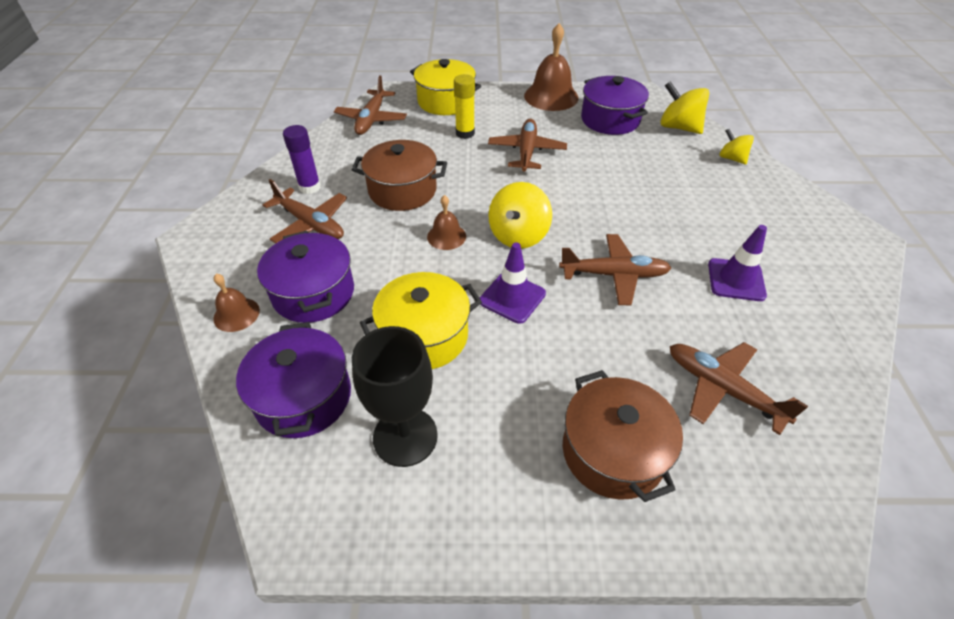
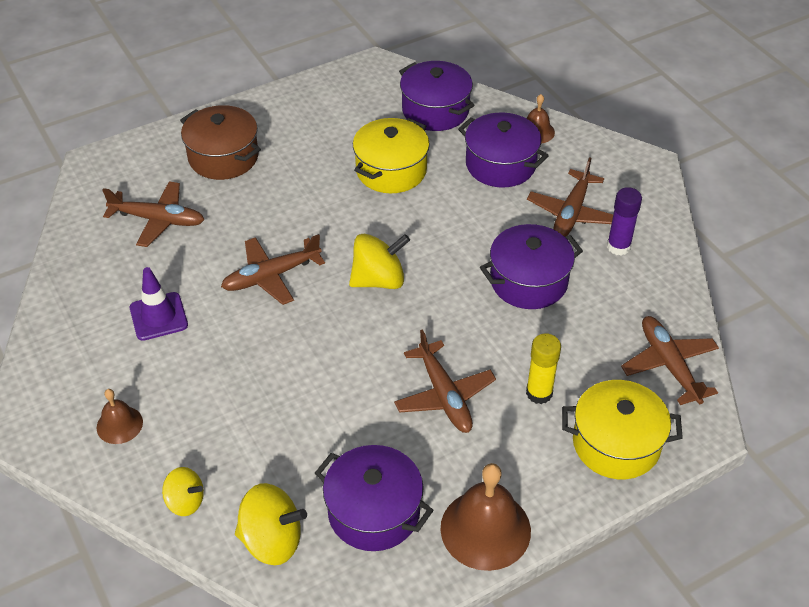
camera: 150 degrees right, 0 degrees up
(310, 224) = (571, 213): brown plane -> brown plane turned 75 degrees counterclockwise
(402, 190) = (528, 281): brown pot -> purple pot
(405, 436) = (355, 117): black goblet -> none
(446, 236) = (442, 251): brown bell -> brown bell (119, 424)
(512, 297) = (346, 222): purple traffic cone -> none
(518, 235) = (379, 280): yellow spinning top -> yellow spinning top turned 75 degrees clockwise

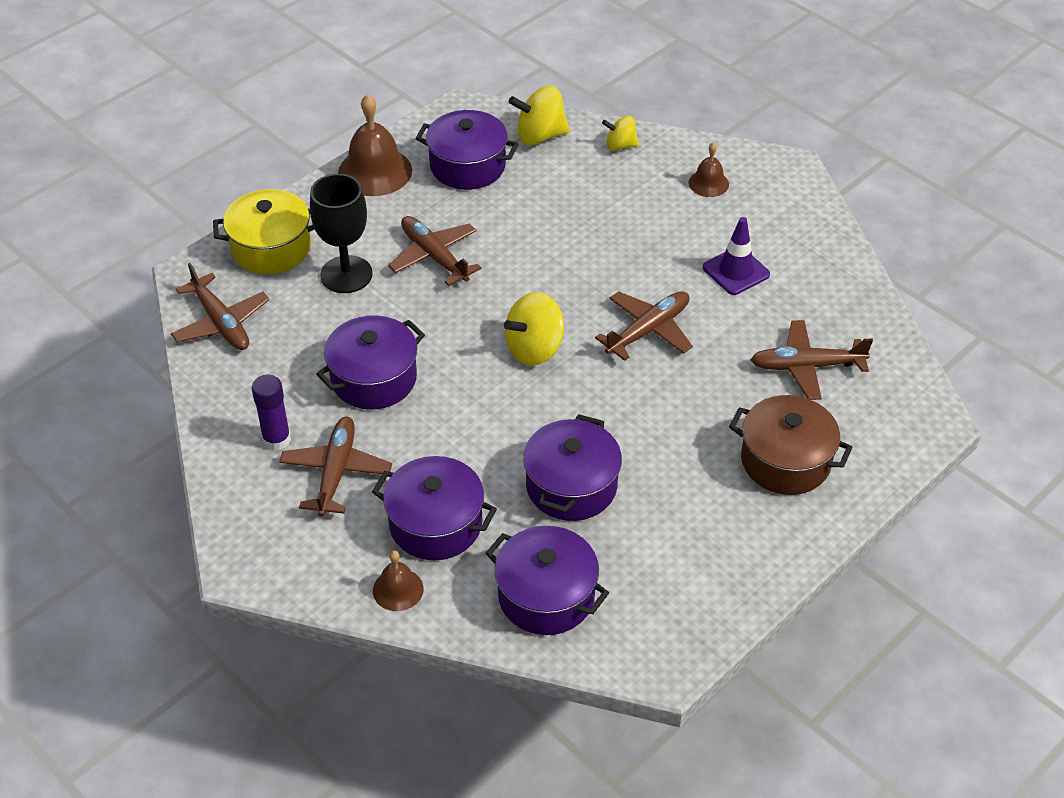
camera: 165 degrees right, 0 degrees up
(391, 170) = (571, 486): yellow pot -> purple pot
(539, 393) = (346, 274): yellow glue stick -> black goblet

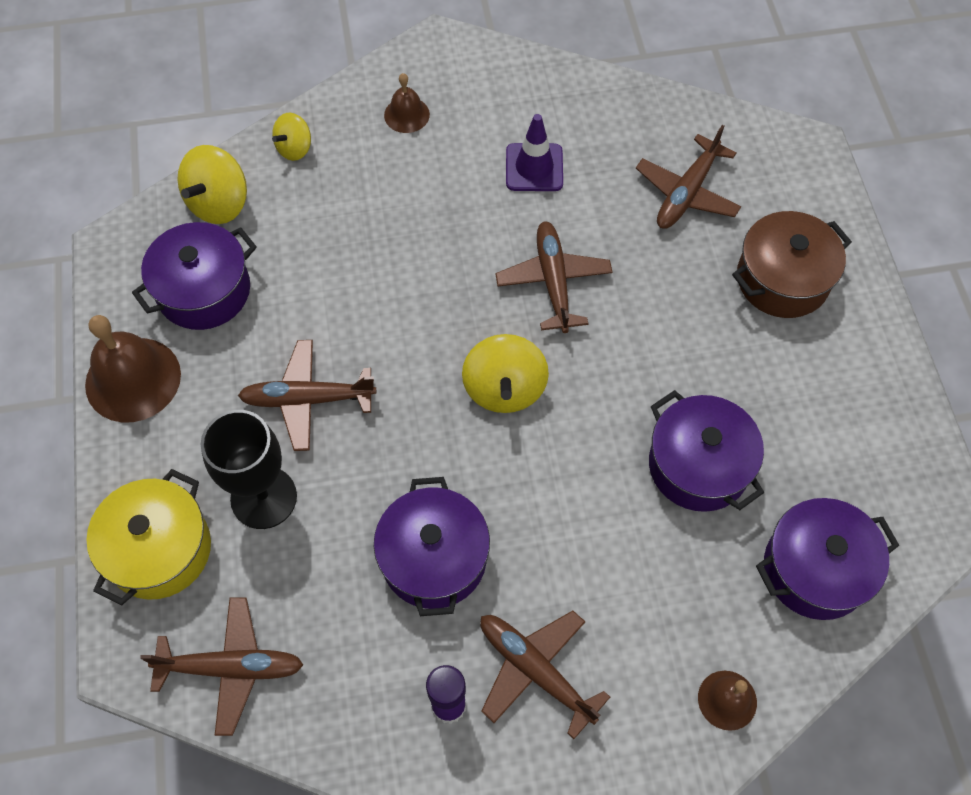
camera: 55 degrees left, 15 degrees up
(435, 524) = (667, 615): purple pot -> none

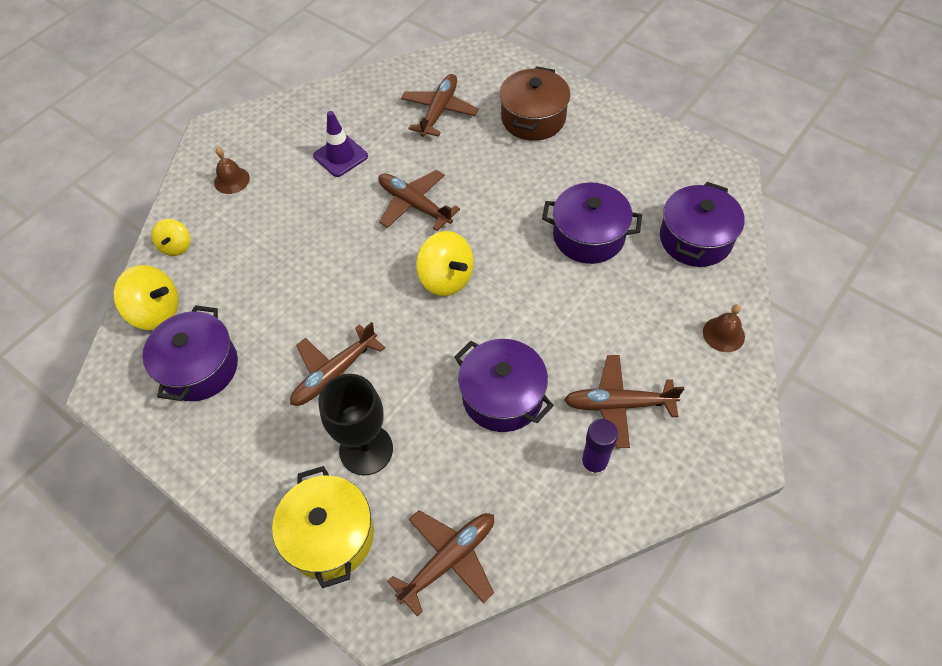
camera: 40 degrees left, 5 degrees down
(133, 379) = (204, 455): brown bell -> none
(219, 203) = (156, 311): yellow spinning top -> yellow spinning top turned 60 degrees counterclockwise
(687, 192) = (439, 111): brown plane -> brown plane turned 150 degrees counterclockwise

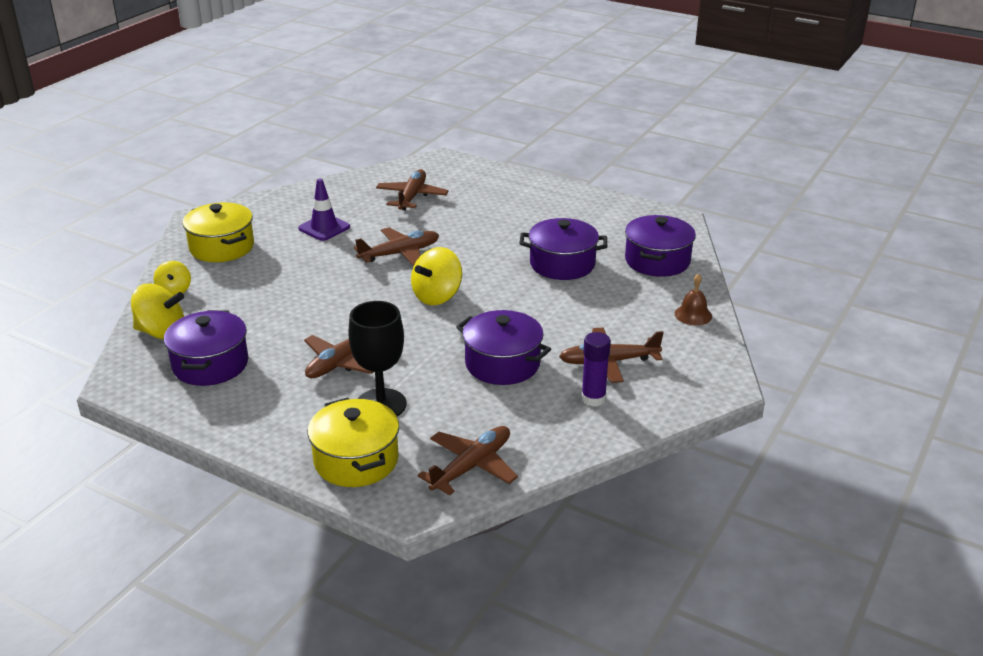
camera: 10 degrees left, 25 degrees down
(231, 180) = (222, 247): brown bell -> yellow pot
(415, 205) = (399, 254): brown plane -> brown plane turned 120 degrees clockwise
(446, 278) = (437, 296): yellow spinning top -> yellow spinning top turned 90 degrees clockwise
(533, 118) = (499, 197): brown pot -> none

